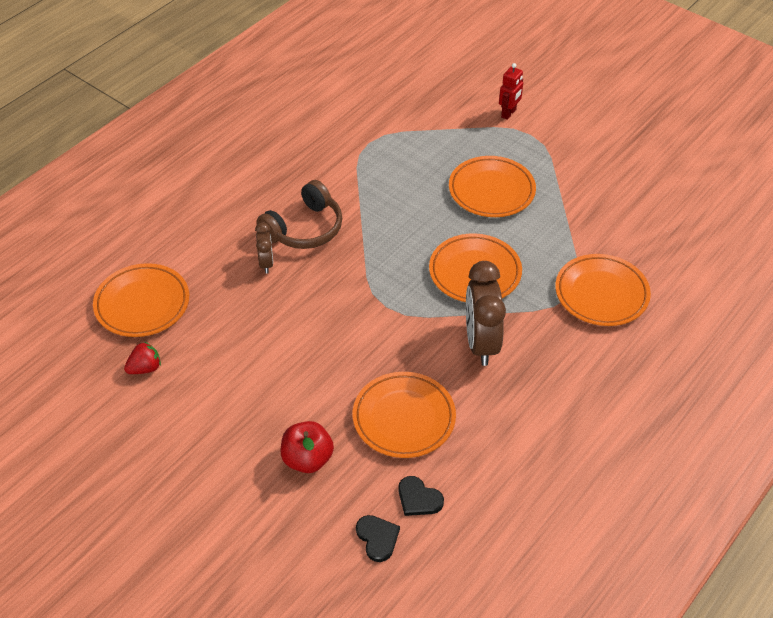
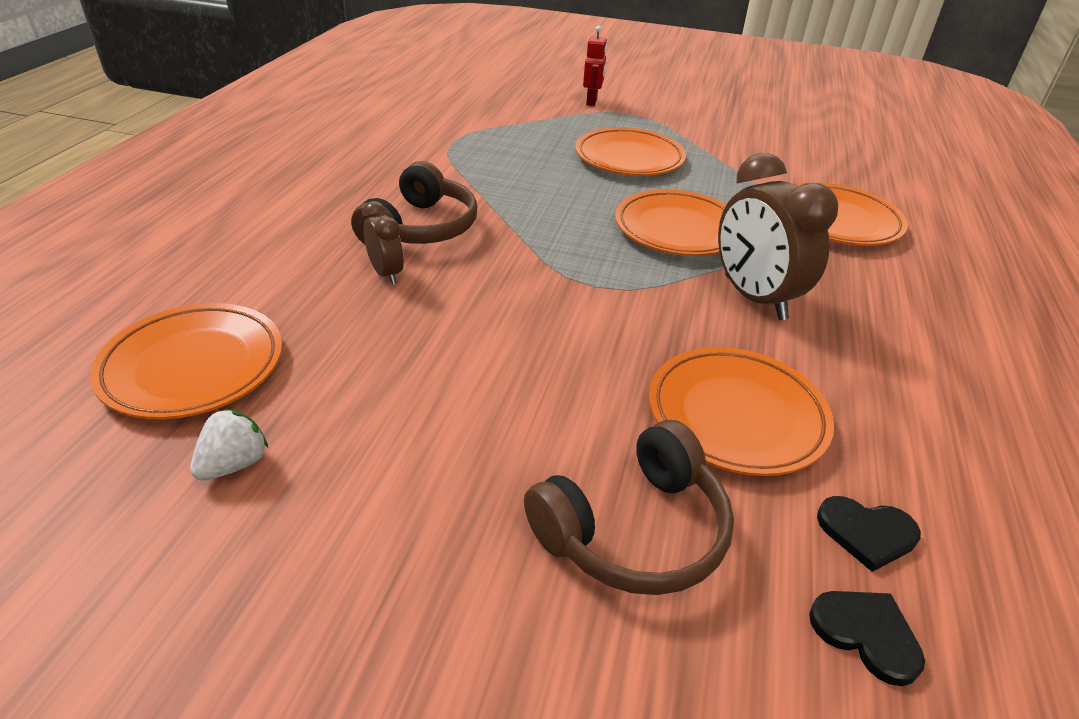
camera: 25 degrees left, 10 degrees down
(145, 368) = (234, 464): red strawberry -> white strawberry
(307, 459) = (633, 530): red apple -> brown headphones

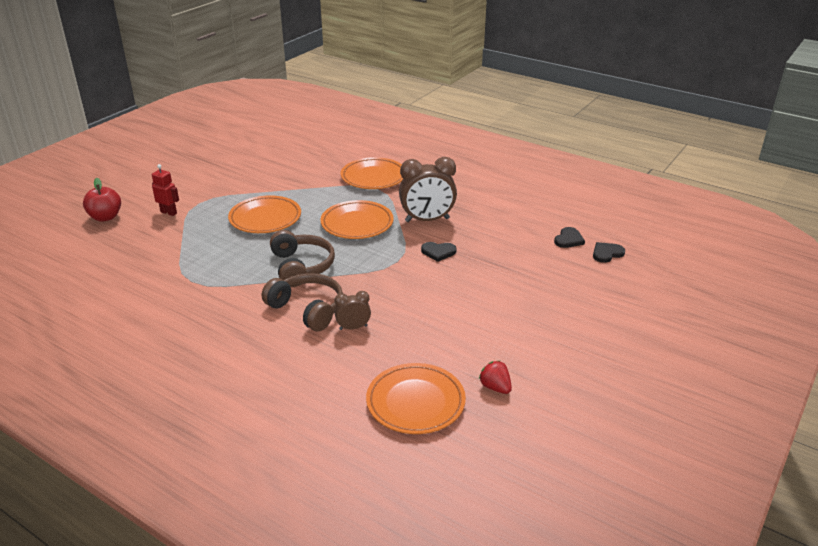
camera: 70 degrees left, 5 degrees down
(234, 464) = (495, 387): white strawberry -> red strawberry
(554, 75) = (105, 217): none -> red apple
(633, 530) = (557, 287): brown headphones -> brown headphones (301, 267)
(655, 327) = (438, 252): none -> black heart
(736, 416) = (504, 248): orange plate -> none

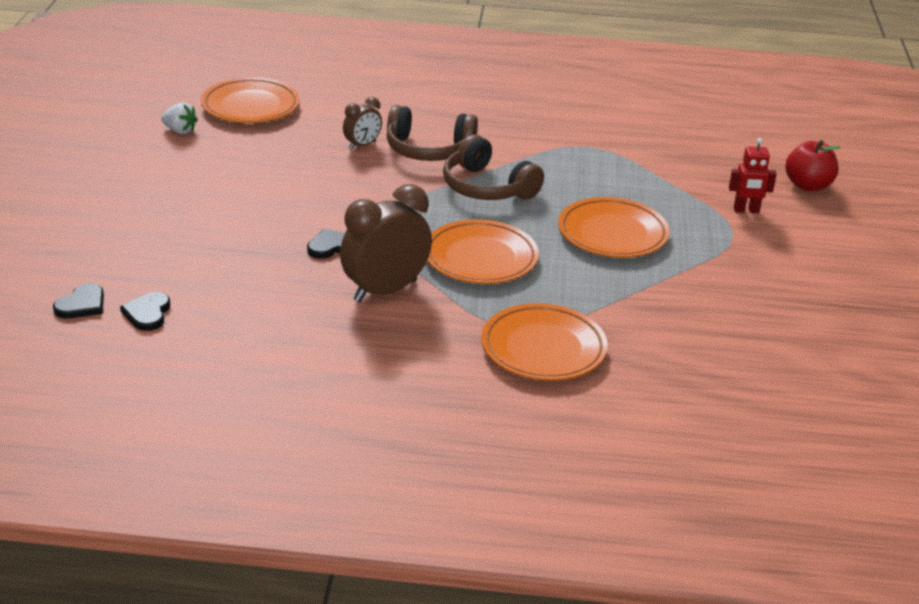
camera: 150 degrees right, 0 degrees up
(495, 387) = (180, 131): red strawberry -> white strawberry

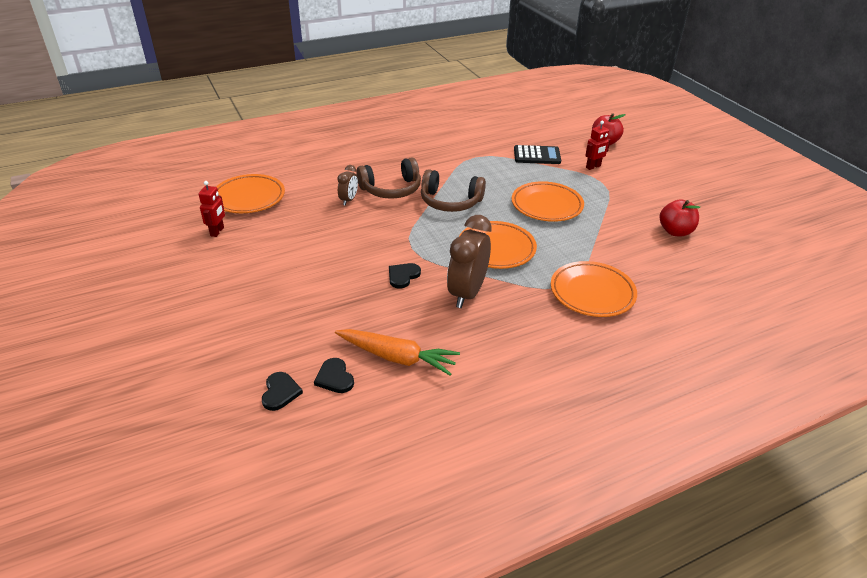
camera: 30 degrees left, 5 degrees up
(180, 131) = (217, 231): white strawberry -> red robot
(231, 321) = (397, 357): none -> orange carrot
(678, 171) = (537, 156): none -> black calculator
(761, 326) = (675, 231): none -> red apple

